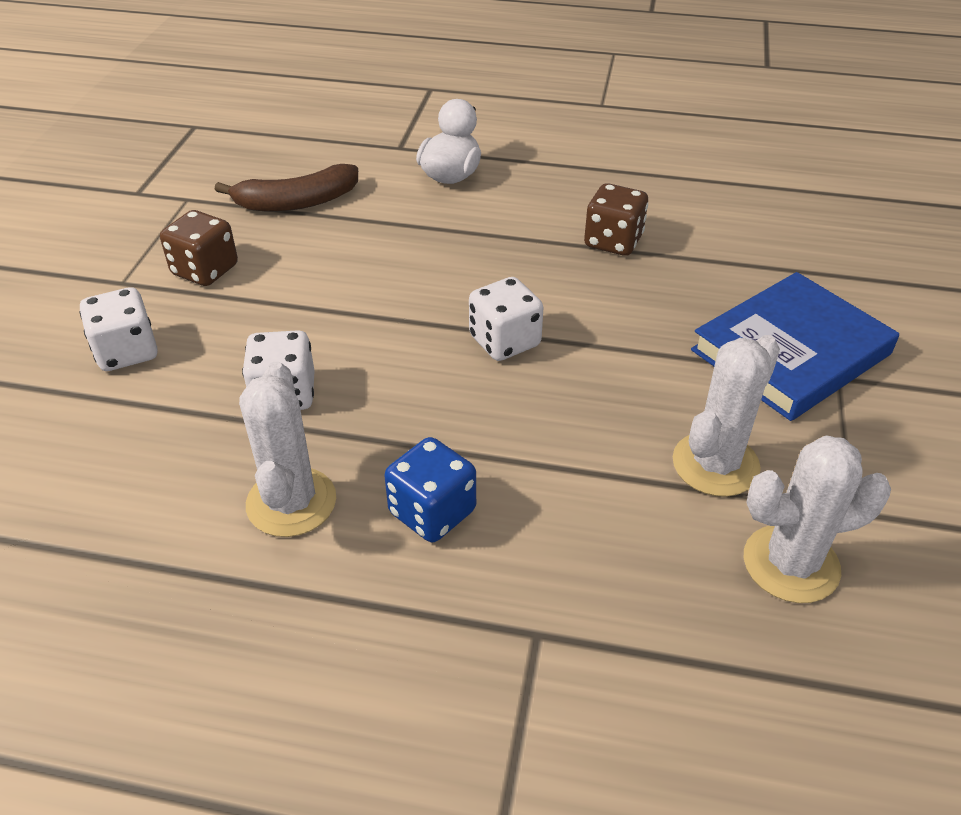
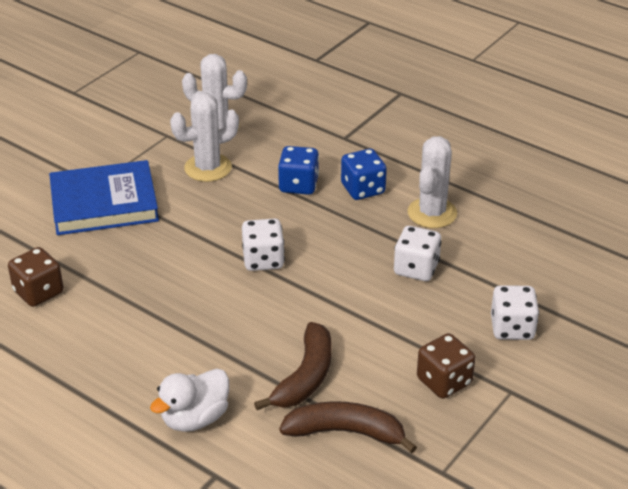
camera: 155 degrees left, 5 degrees down
(364, 233) = (305, 377): none -> brown banana
(544, 482) = (298, 185): none -> blue dice
(613, 241) = (127, 308): brown dice -> brown dice (38, 292)

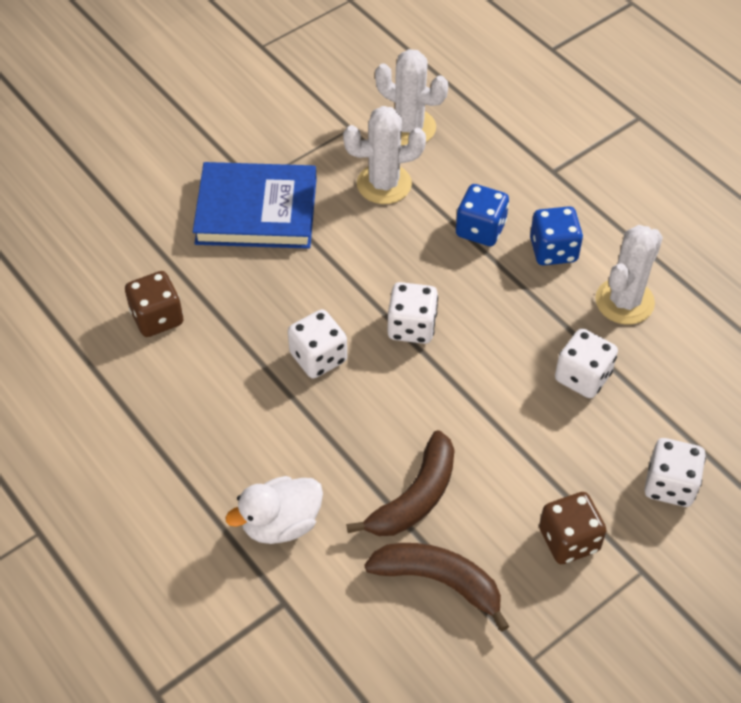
camera: 15 degrees right, 15 degrees up
(190, 295) = (318, 357): none -> white dice

